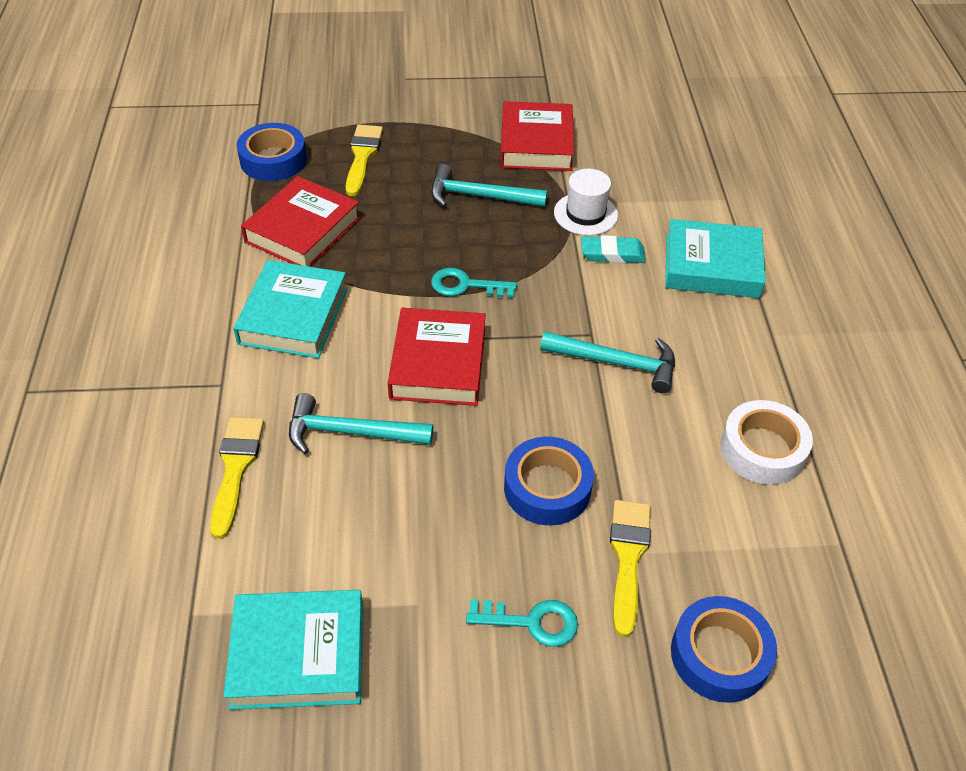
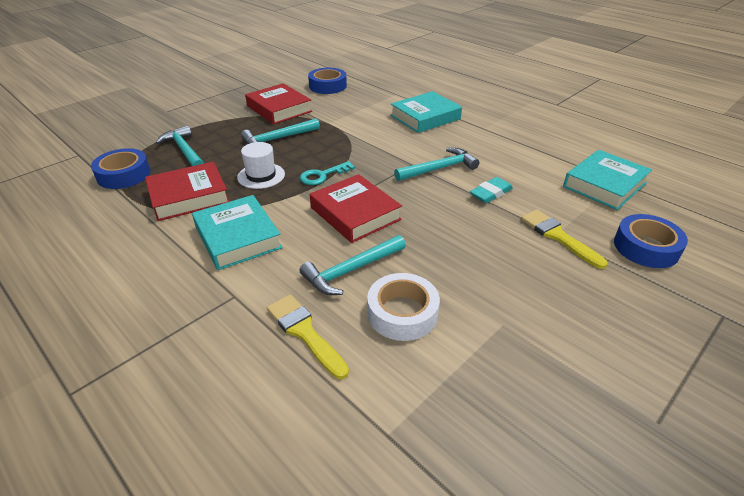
camera: 40 degrees left, 10 degrees down
(298, 654) = (481, 400): turquoise book -> turquoise book (604, 185)
(302, 230) = (189, 196): red book -> red book turned 75 degrees clockwise
(362, 156) = (184, 150): yellow brush -> turquoise hammer
(531, 622) = (563, 291): turquoise key -> none
(547, 488) = (484, 232): blue tape -> blue tape (327, 86)
(585, 214) = (342, 123): white hat -> white hat (261, 176)
(612, 253) = (376, 132): turquoise eraser -> turquoise eraser (490, 193)
(762, 449) = (542, 166): white tape -> white tape (402, 313)

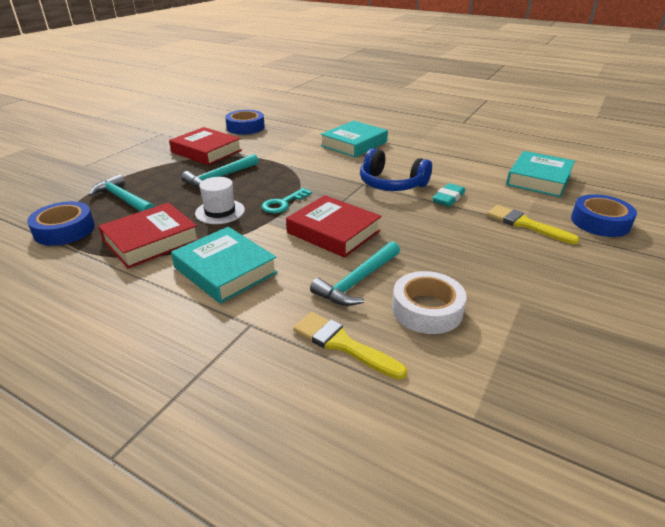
camera: 15 degrees left, 5 degrees down
(439, 168) = (391, 184): turquoise hammer -> blue headphones

